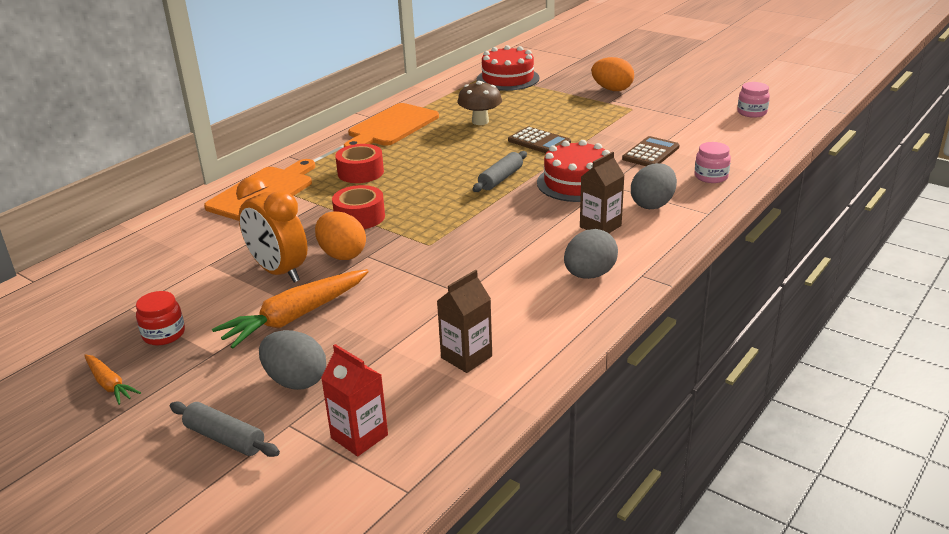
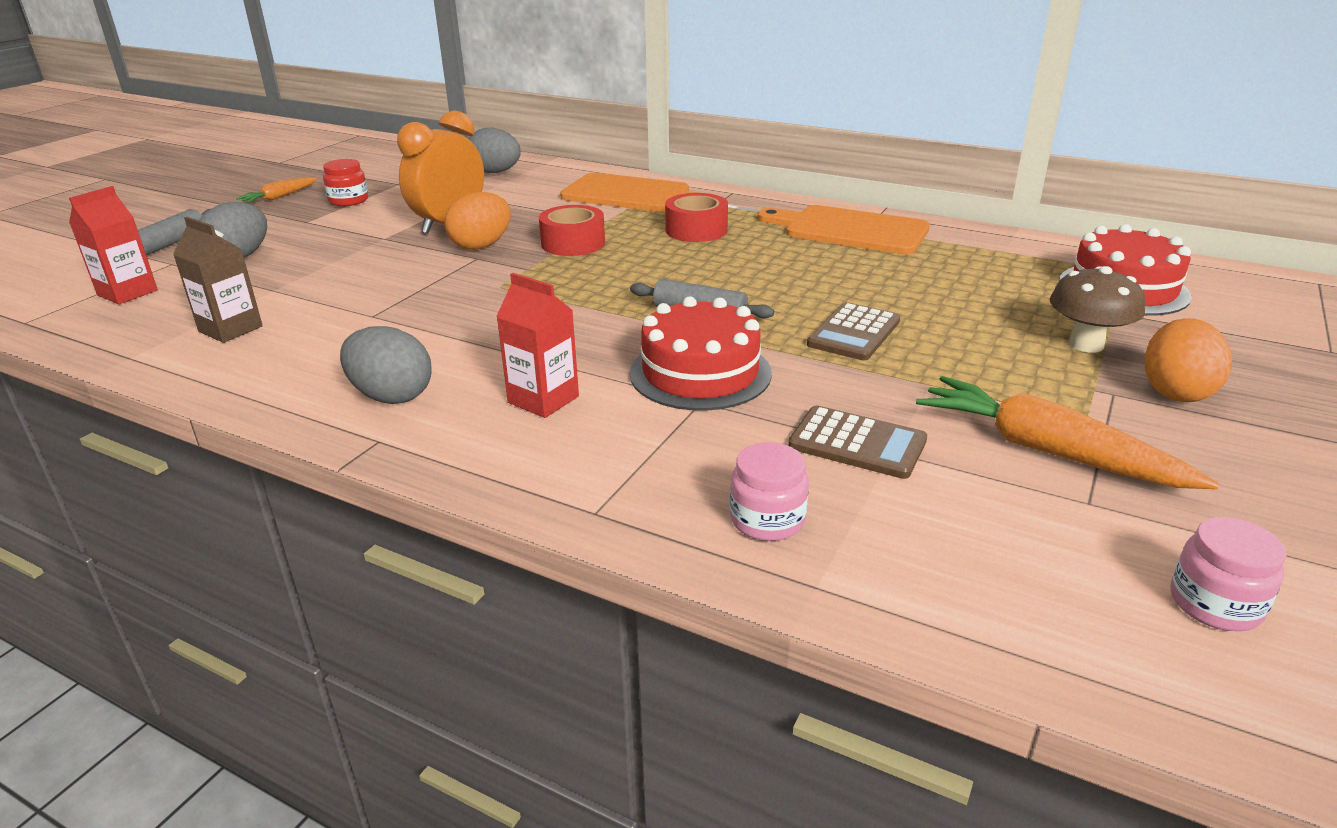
camera: 80 degrees right, 0 degrees up
(295, 317) = (355, 242): orange carrot -> orange carrot (1047, 451)
(480, 121) = (909, 283): brown mushroom -> brown mushroom (1086, 344)
(600, 226) = (543, 399): brown carton -> red carton
(652, 204) = (627, 448): grey egg -> grey egg (495, 172)

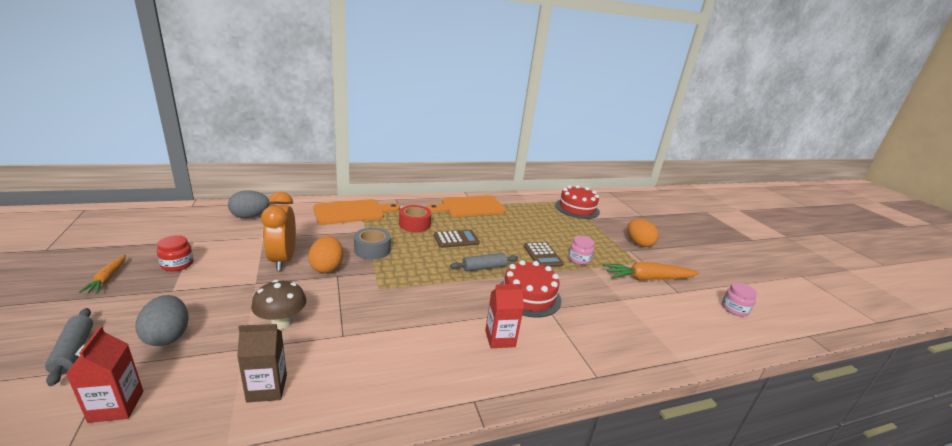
camera: 50 degrees left, 5 degrees down
(392, 396) = (438, 375): grey egg -> none
(573, 243) = (372, 250): red tape -> grey tape
(767, 520) = (637, 345): pink jar -> pink jar (579, 259)
(857, 443) = (611, 301): brown calculator -> brown calculator (456, 239)
(1086, 344) = (600, 234): brown mushroom -> brown mushroom (281, 322)

